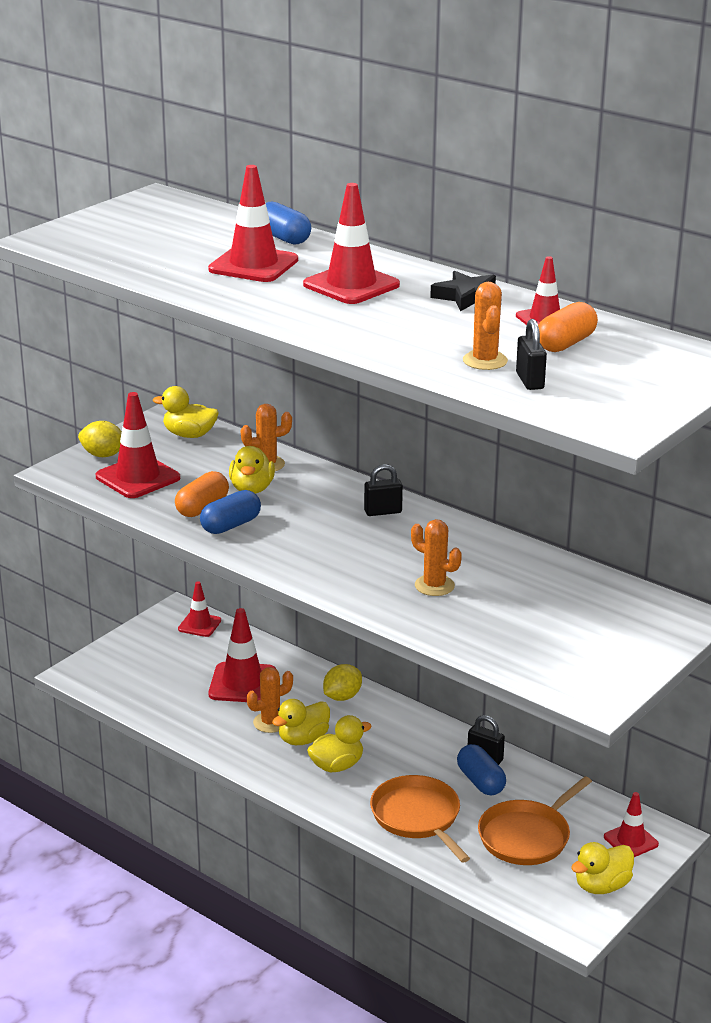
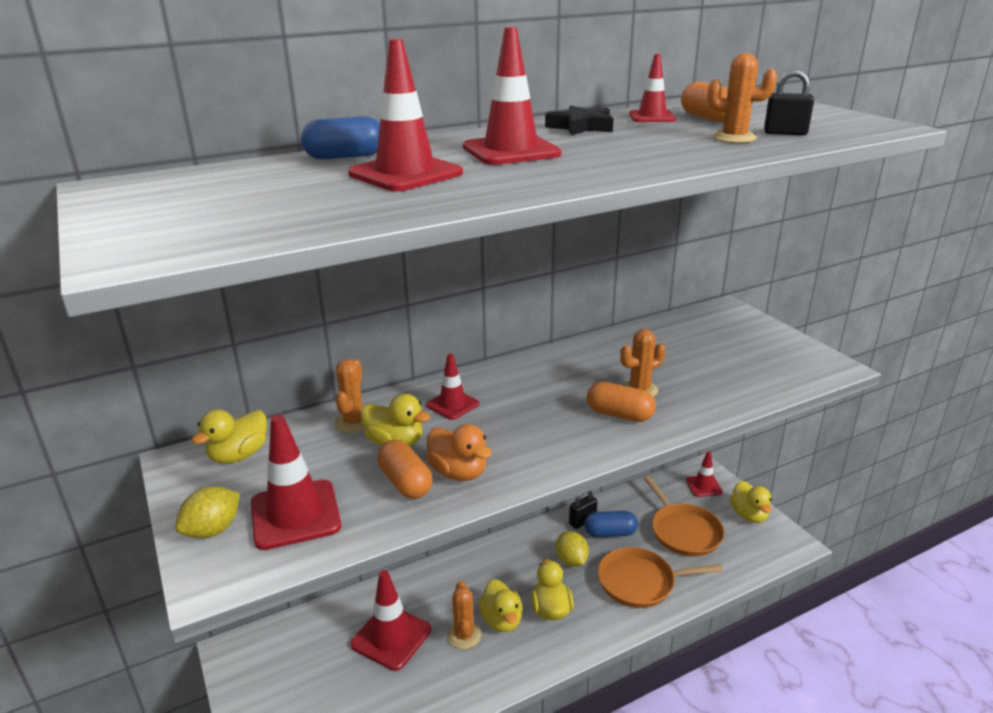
camera: 65 degrees left, 0 degrees up
(199, 625) = (271, 641): red traffic cone -> red traffic cone (452, 404)
(231, 525) = (458, 472): blue capsule -> orange duck
(342, 697) = (457, 575): yellow lemon -> yellow lemon (571, 560)
(378, 582) = (619, 415): none -> orange capsule
(383, 512) = (498, 384): black padlock -> none

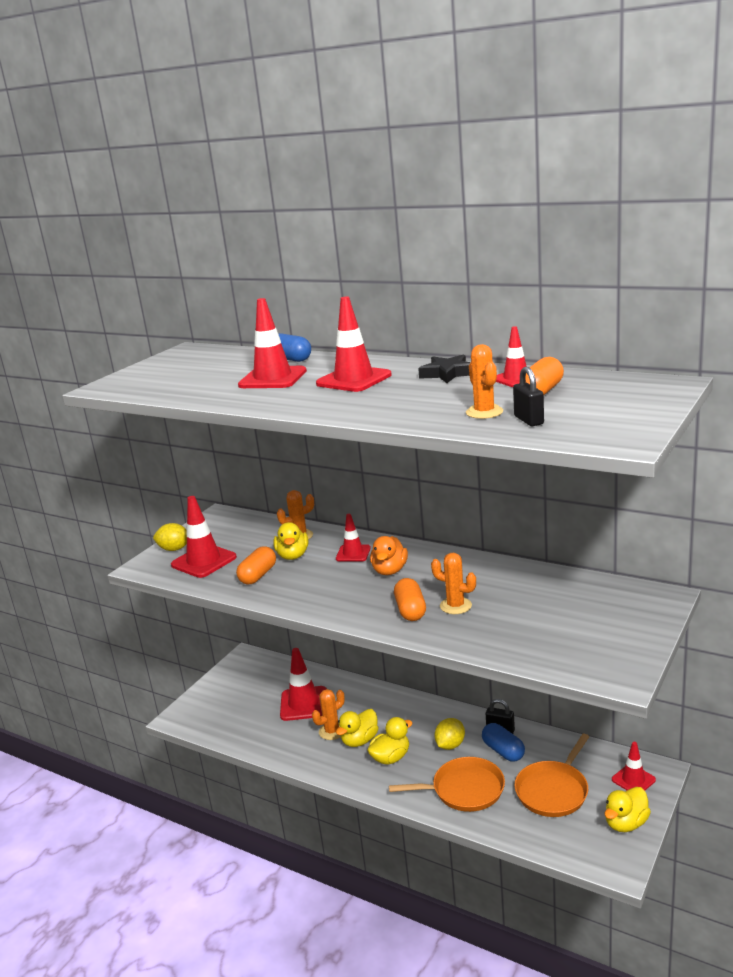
camera: 60 degrees right, 5 degrees down
(239, 455) = (236, 524): yellow duck -> none
(458, 472) = (283, 585): orange duck -> orange duck (389, 570)
(640, 582) = (464, 790): orange pan -> orange pan turned 120 degrees clockwise

